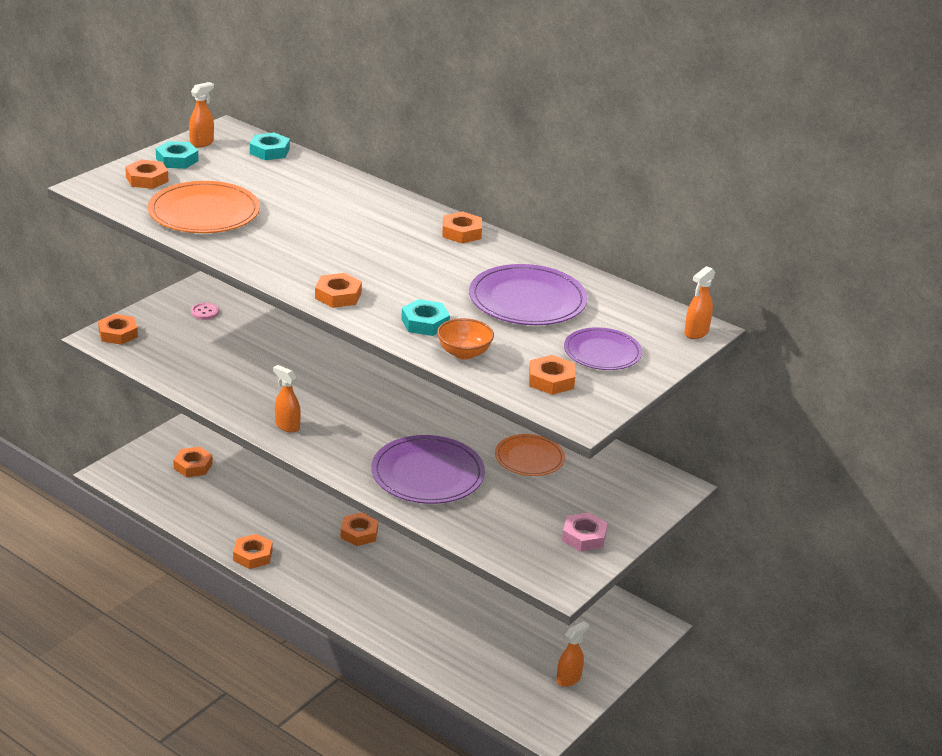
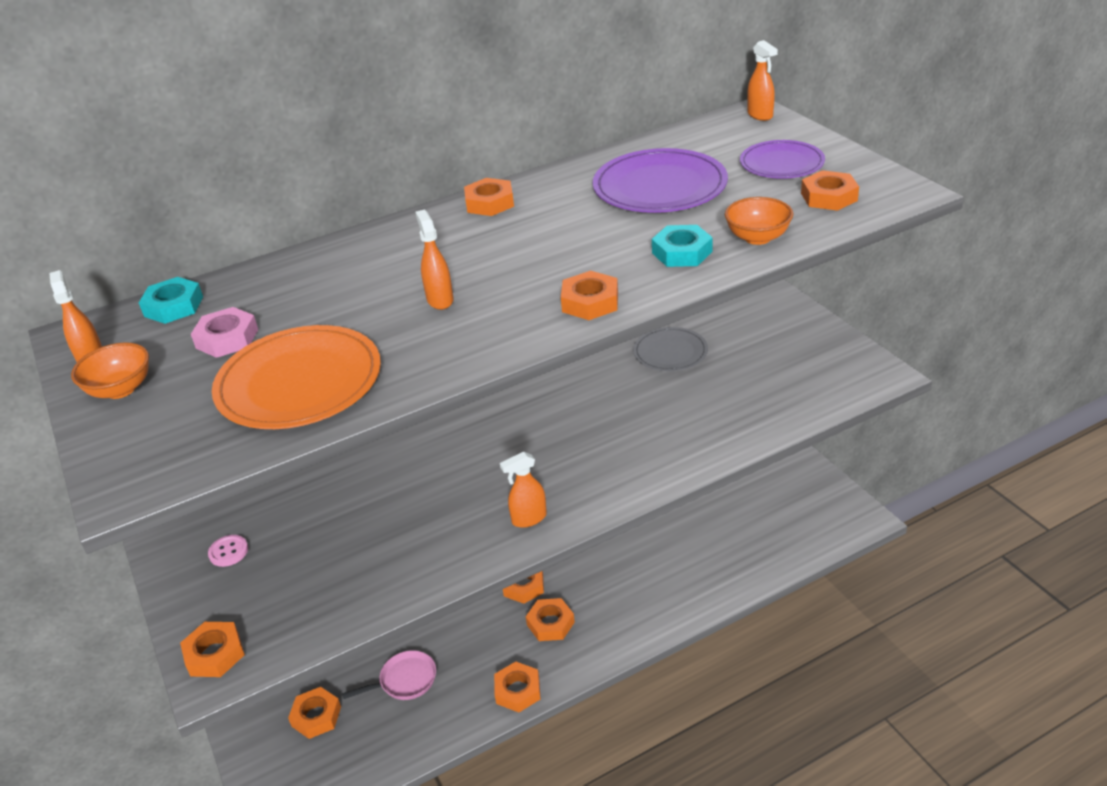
camera: 60 degrees left, 5 degrees up
(147, 179) = (153, 425): orange nut -> orange nut (550, 623)
(177, 160) = (120, 389): turquoise nut -> orange bowl
(239, 497) = (404, 681): none -> pink pan
(427, 474) = (671, 425): purple plate -> none
(529, 458) = (670, 352): orange plate -> grey plate
(569, 679) = (799, 485): orange spray bottle -> orange spray bottle (440, 300)
(584, 537) = (810, 346): pink nut -> pink nut (227, 339)

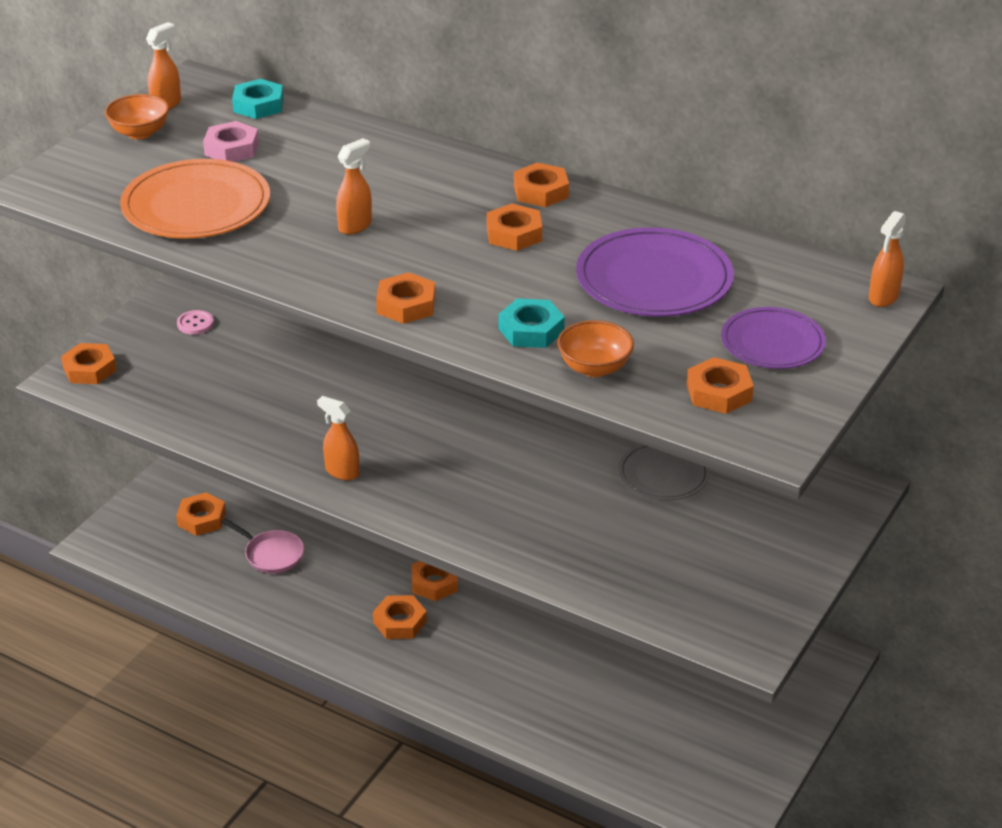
camera: 55 degrees right, 0 degrees up
(518, 691) = (306, 633): orange nut -> orange nut (514, 234)

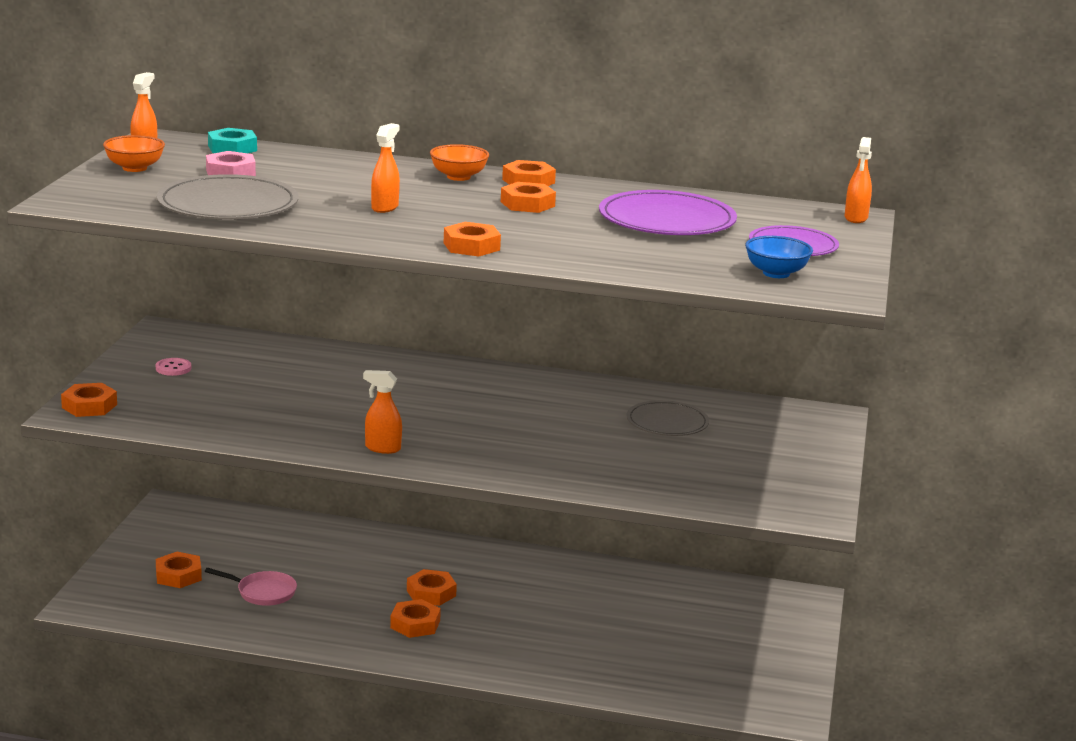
camera: 20 degrees left, 15 degrees down
(196, 205) = (228, 205): orange plate -> grey plate
(531, 330) = (592, 252): turquoise nut -> none
(594, 368) = (663, 268): orange bowl -> orange bowl (458, 177)
(719, 392) = (776, 273): orange nut -> blue bowl

